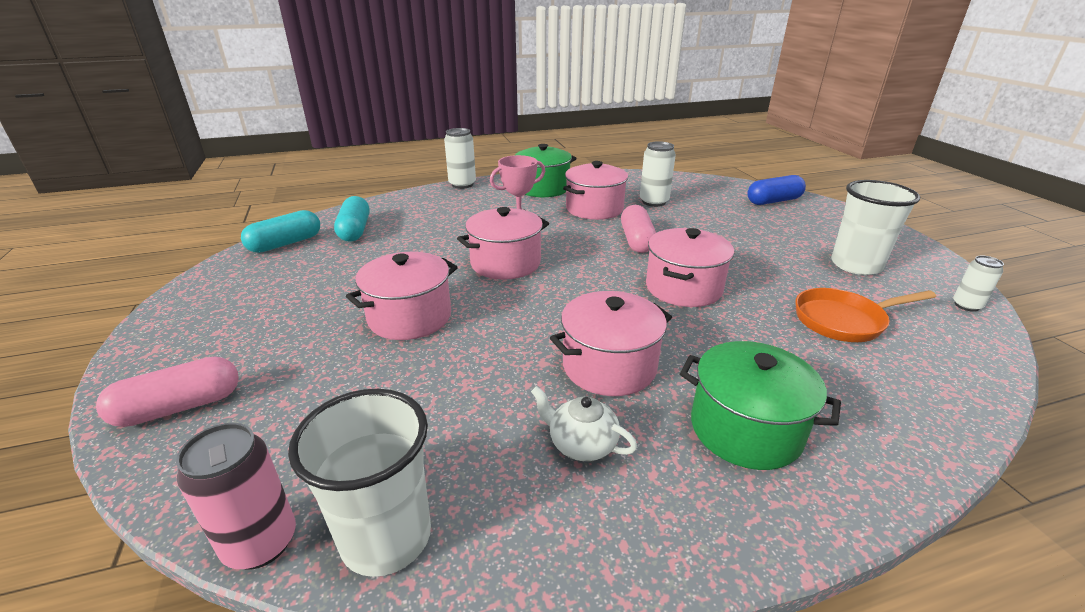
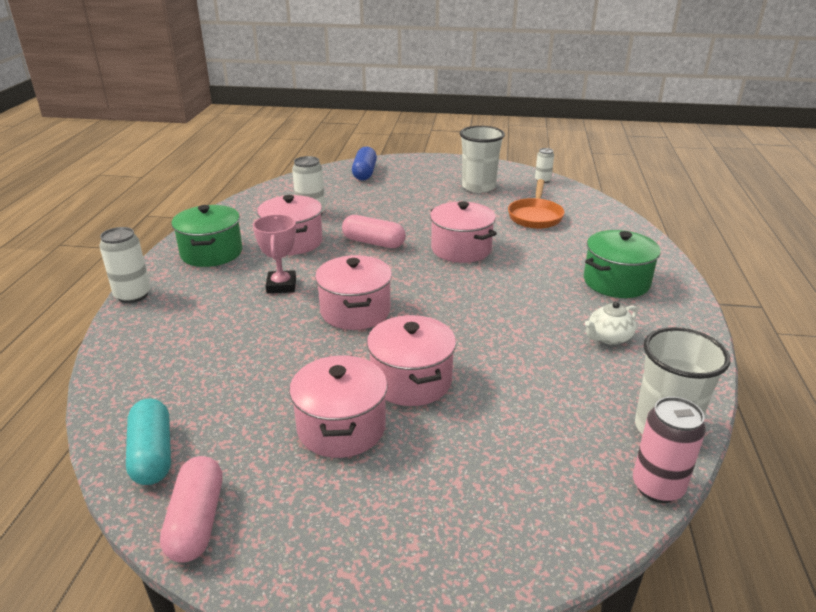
camera: 65 degrees left, 0 degrees up
(179, 407) = (476, 543): pink capsule -> pink capsule (196, 521)
(355, 230) = (176, 392): turquoise capsule -> none
(609, 366) = (537, 306): pink pot -> pink pot (341, 427)

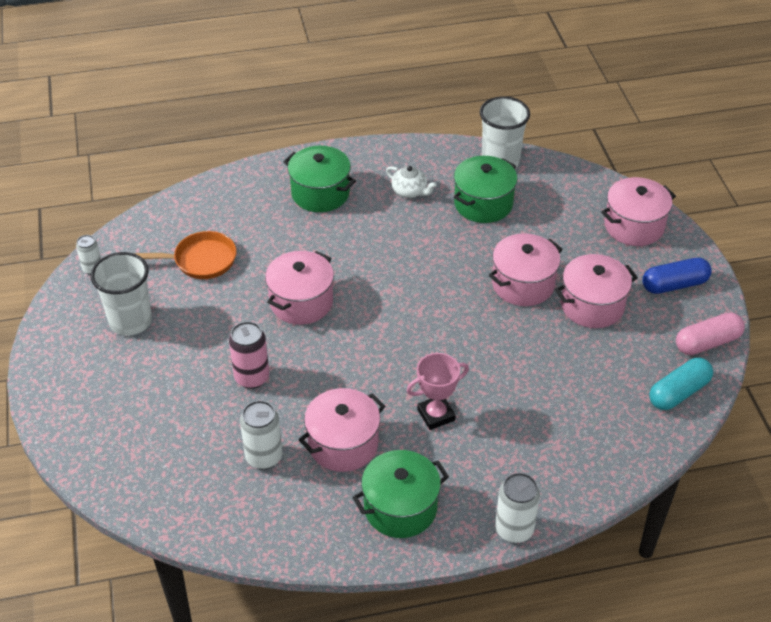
camera: 110 degrees left, 15 degrees up
(355, 311) = (450, 345): pink pot -> pink pot (634, 226)
(364, 173) = (113, 448): blue capsule -> blue capsule (674, 285)
(373, 243) = (315, 373): pink capsule -> none
(571, 388) = (483, 204): none -> green pot
(657, 487) = (553, 162): pink can -> pink can (252, 377)

